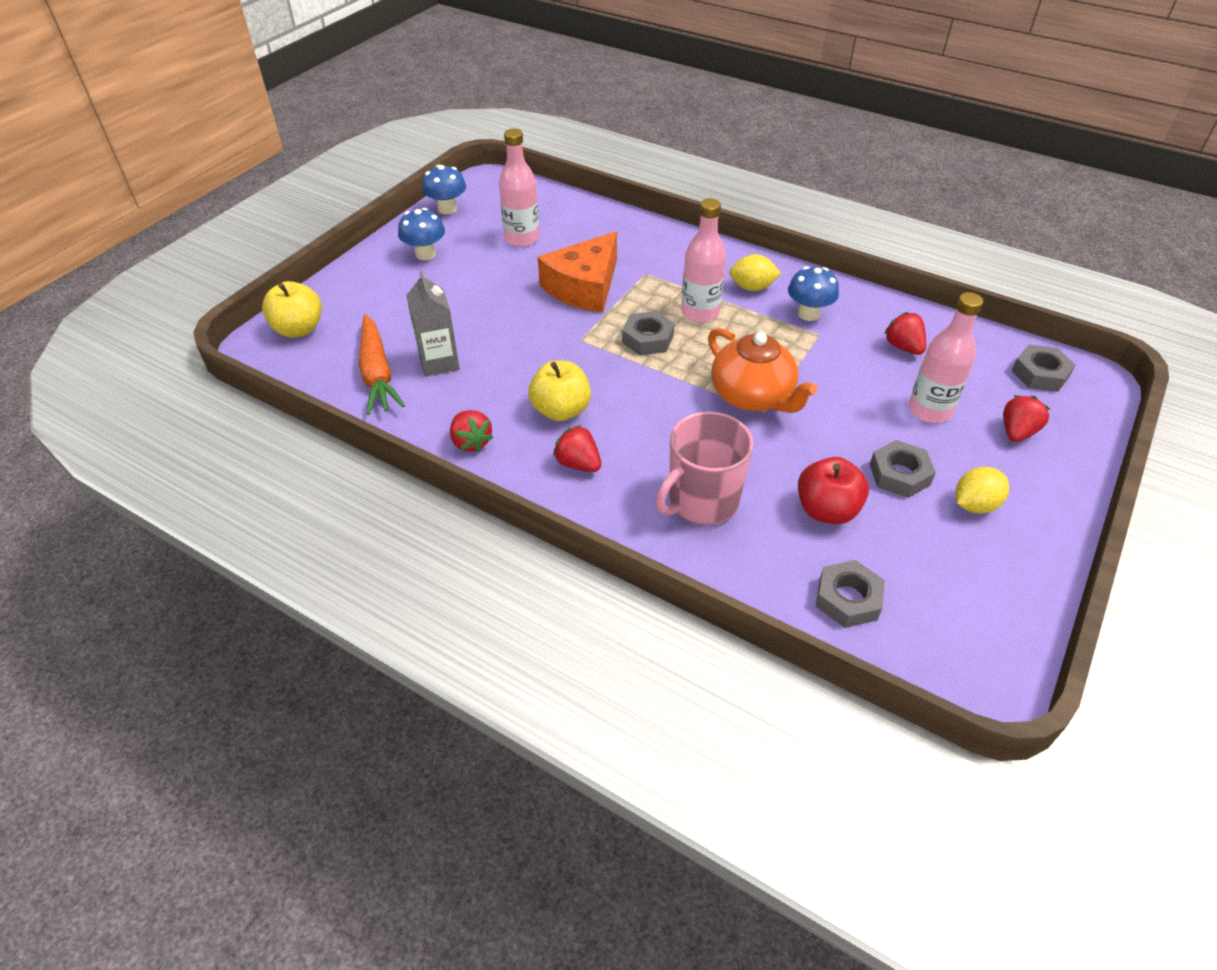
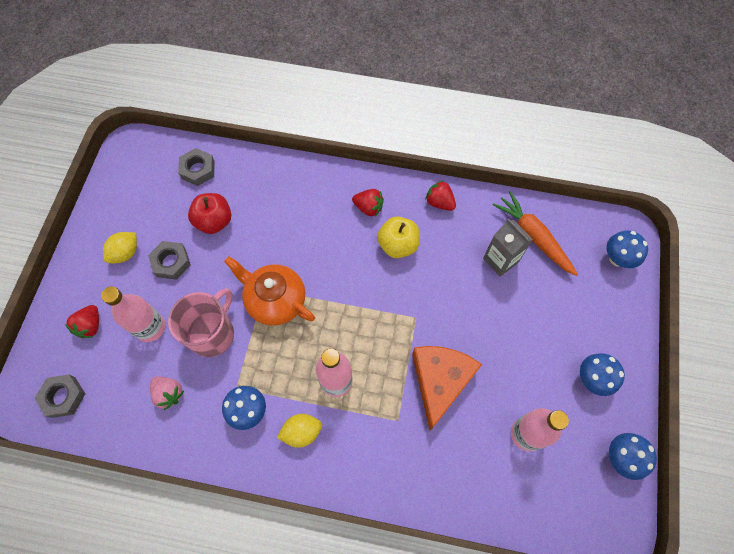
camera: 160 degrees right, 20 degrees up
(299, 329) = (617, 258): yellow apple -> blue mushroom
(648, 339) = (366, 335): grey nut -> none
(702, 502) = (287, 204): pink mug -> pink mug (212, 334)
(903, 347) = (169, 393): red strawberry -> pink strawberry

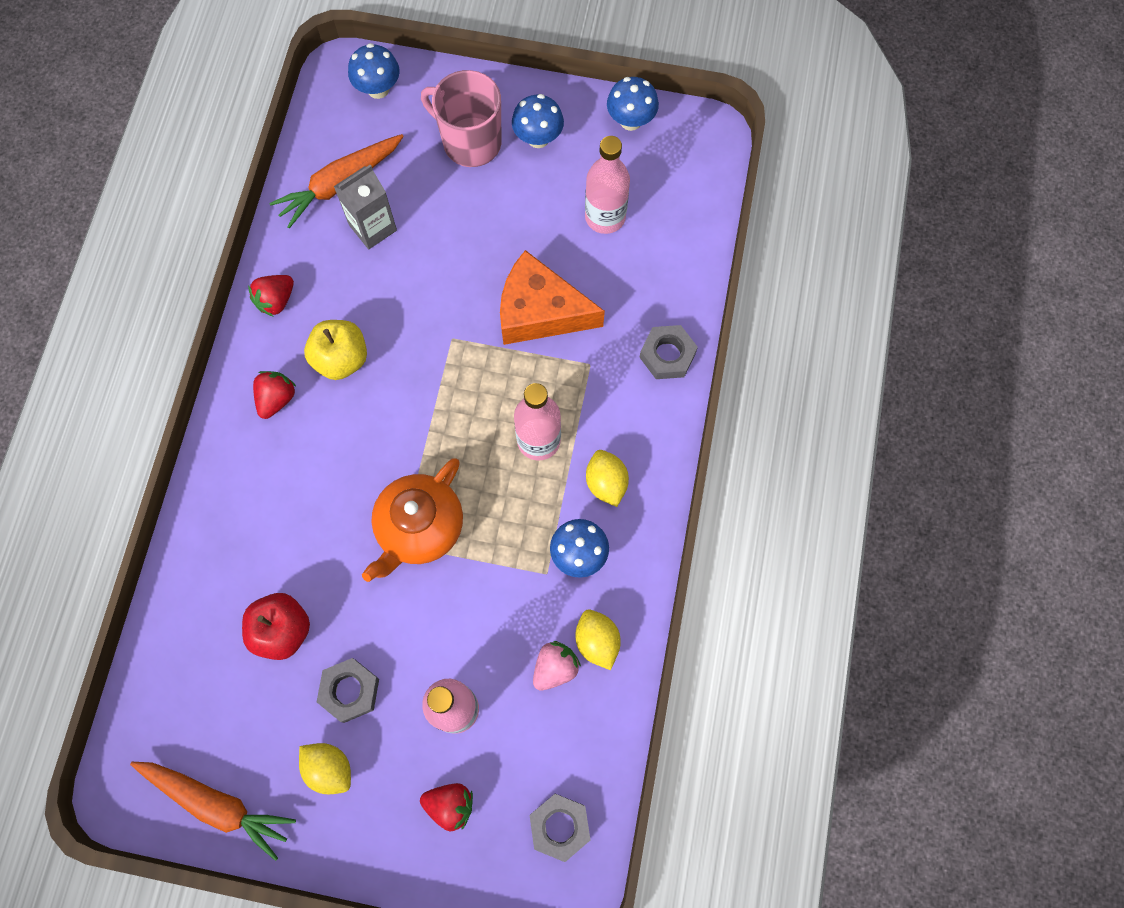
camera: 90 degrees left, 5 degrees up
(115, 194) = (217, 804): none -> orange carrot
(184, 424) = (597, 641): none -> yellow lemon
(198, 170) = (183, 667): grey nut -> grey nut (667, 355)
(212, 334) = (468, 614): pink mug -> pink mug (470, 142)

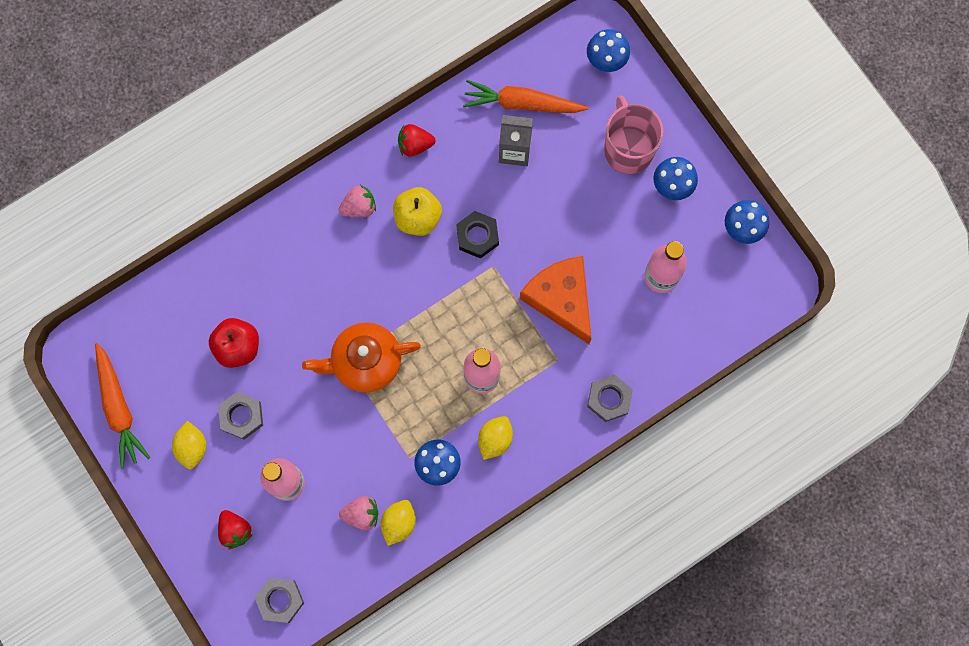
camera: 45 degrees right, 5 degrees up
(277, 399) = (359, 207): red strawberry -> pink strawberry
(412, 326) = (477, 236): none -> black nut

